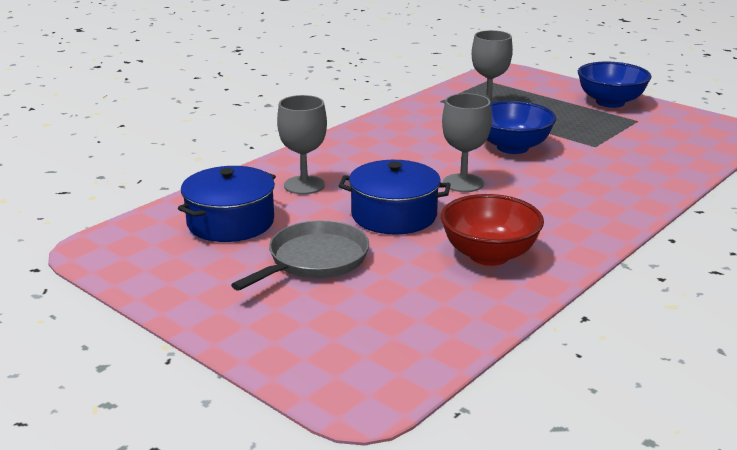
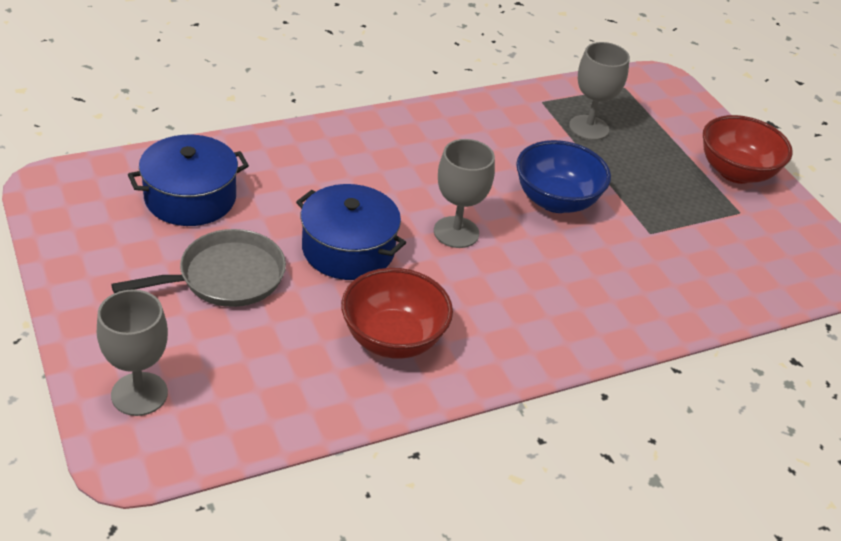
camera: 20 degrees right, 15 degrees up
(304, 185) = (297, 174): grey goblet -> grey goblet (139, 394)
(610, 102) = (736, 172): blue bowl -> red bowl

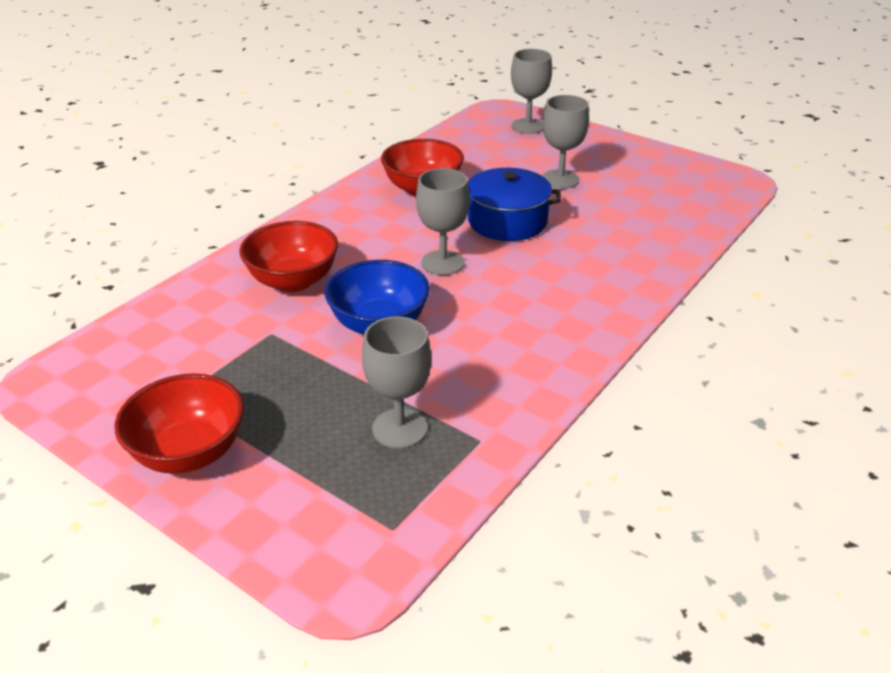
camera: 155 degrees right, 5 degrees down
(190, 198) = (650, 208): blue pot -> none
(225, 277) = (560, 179): grey pan -> grey goblet
(609, 276) = (293, 281): none -> red bowl

